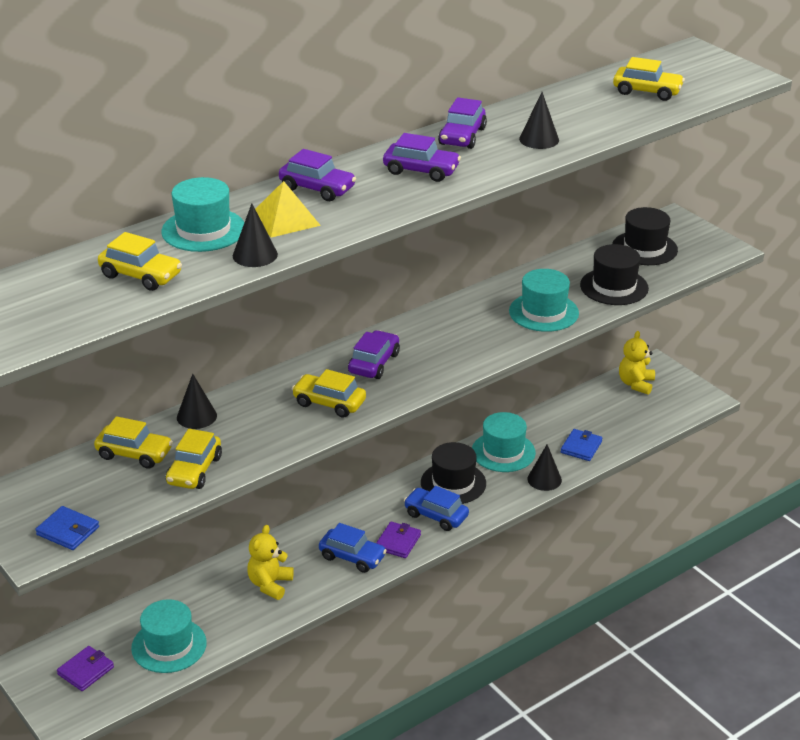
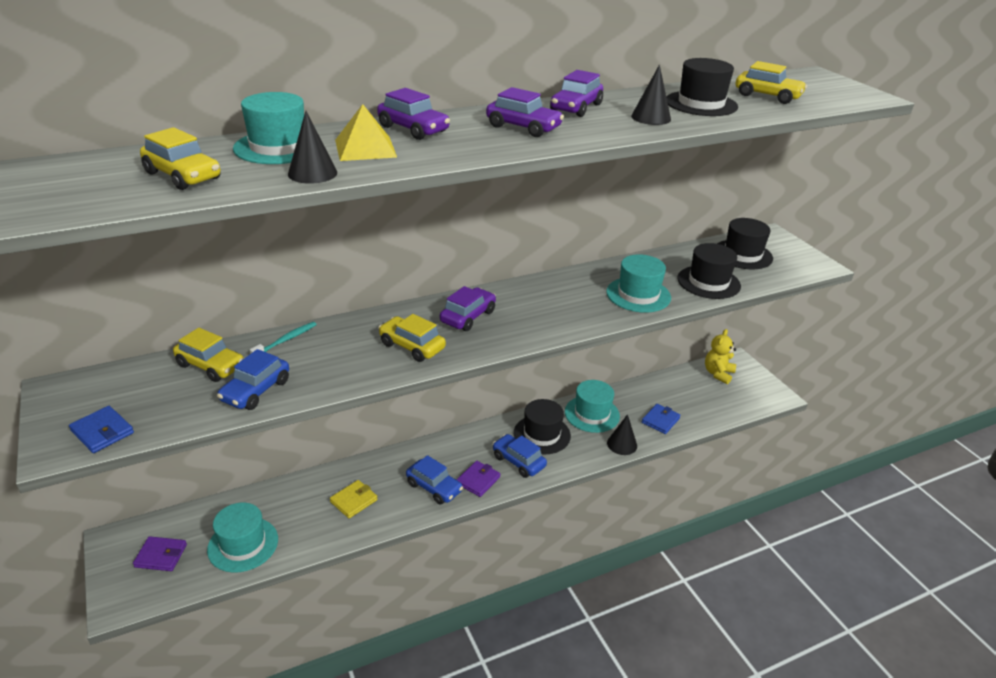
camera: 10 degrees right, 0 degrees up
(86, 671) = (161, 556): purple wallet -> purple wallet turned 45 degrees clockwise
(194, 470) = (256, 391): yellow car -> blue car
(196, 416) = (286, 340): black cone -> turquoise toothbrush
(270, 584) = (354, 501): yellow teddy bear -> yellow wallet
(583, 113) = (701, 104): none -> black hat

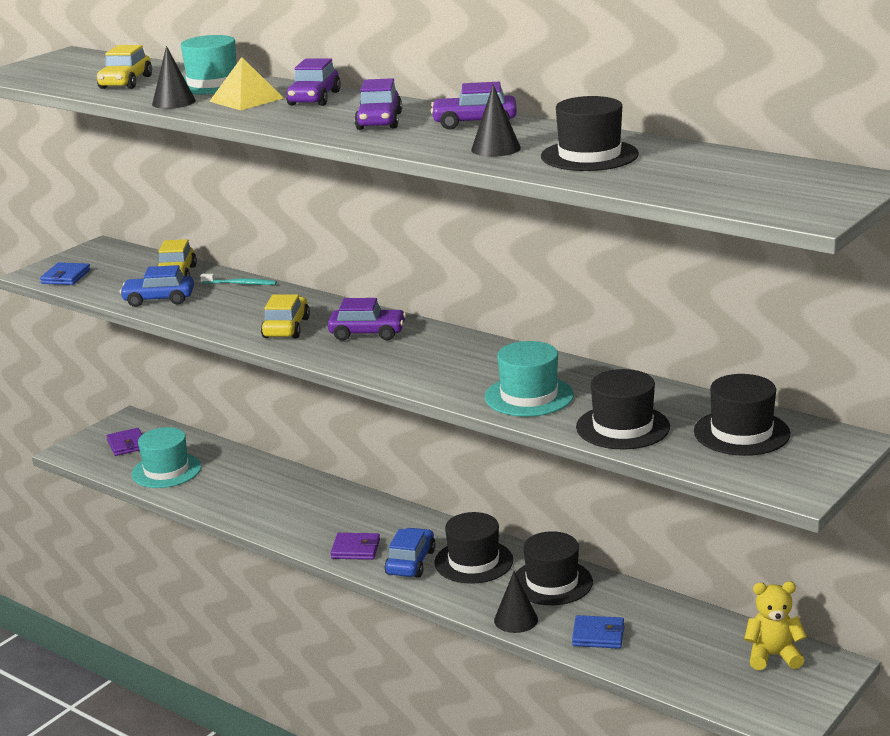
camera: 65 degrees right, 10 degrees down
(354, 501) = (263, 497): yellow wallet -> none
(434, 487) = (321, 529): blue car -> none
(592, 414) = (552, 582): turquoise hat -> black hat
(767, 96) = (688, 173): yellow car -> none

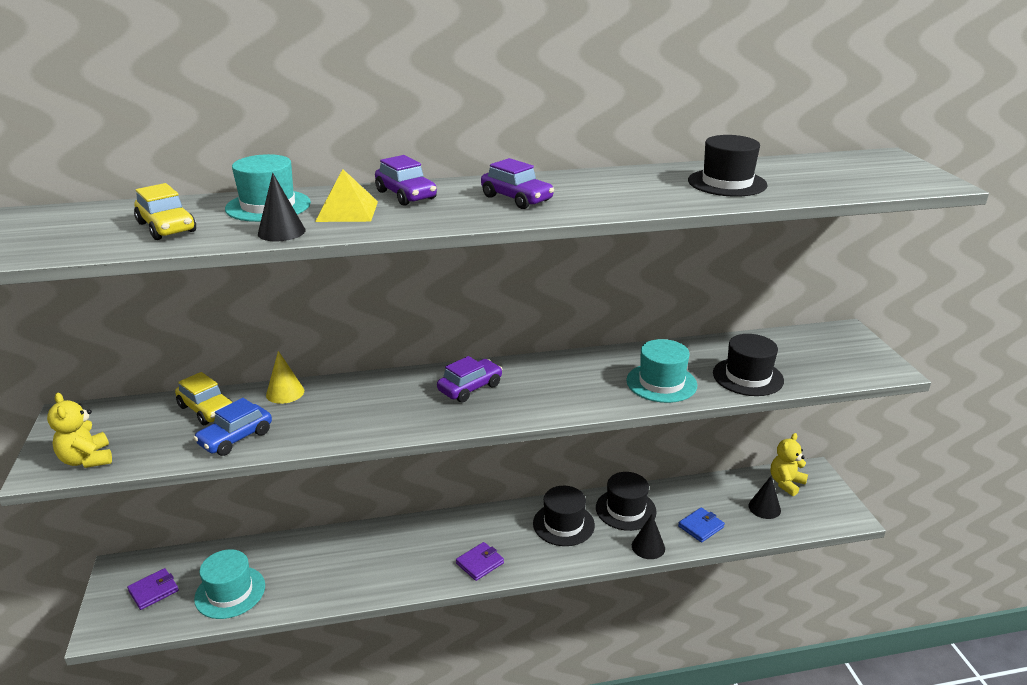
camera: 50 degrees left, 5 degrees up
(65, 277) = (87, 460): blue wallet -> yellow teddy bear
(127, 444) = (153, 591): purple wallet -> purple wallet turned 60 degrees counterclockwise
(240, 284) = (285, 393): turquoise toothbrush -> yellow cone
(286, 328) = (401, 412): yellow car -> none
(411, 562) = (529, 549): blue car -> none
(474, 123) = (586, 181): purple car -> none
(496, 148) = (660, 195): black cone -> black cone (764, 508)
(741, 433) = (801, 350): black hat -> none

